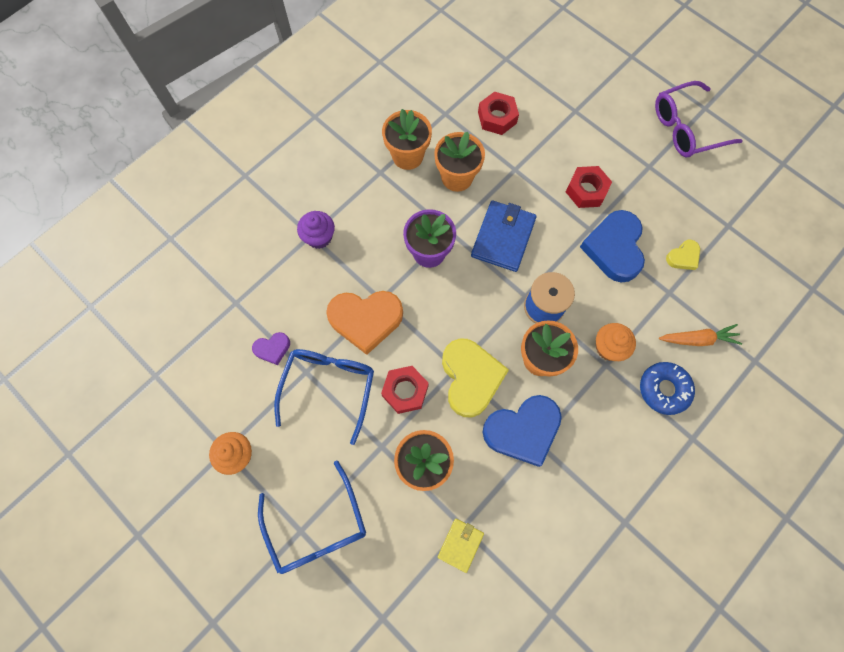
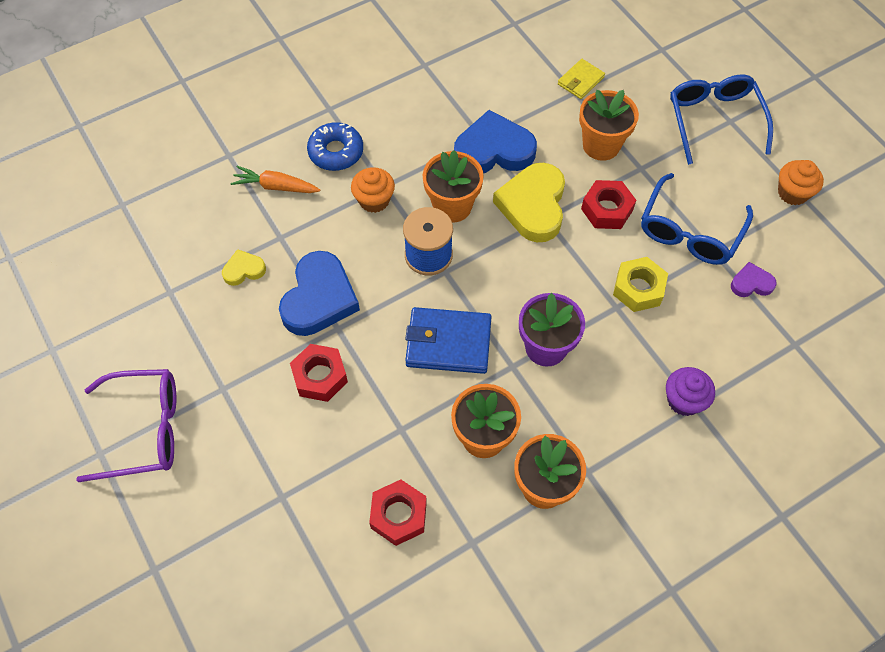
camera: 165 degrees left, 10 degrees down
(366, 320) = (638, 289): orange heart -> yellow nut
(503, 238) = (448, 343): blue wallet -> blue wallet turned 60 degrees clockwise

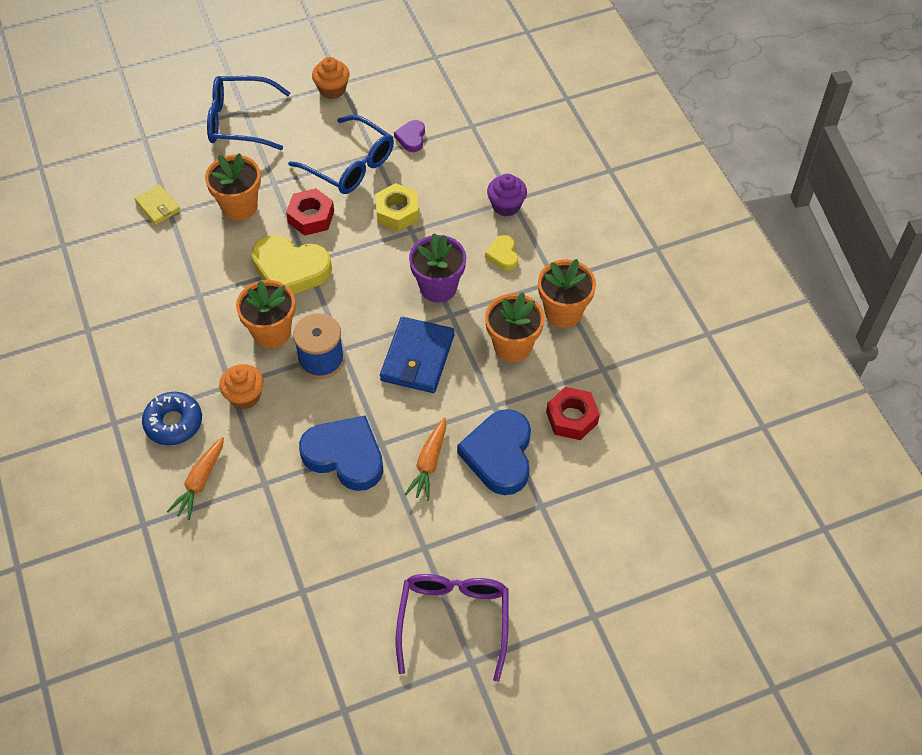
camera: 80 degrees left, 5 degrees down
(244, 270) = (294, 520): yellow heart -> yellow heart (503, 255)
(320, 376) = (429, 464): red nut -> orange carrot
(493, 150) = (217, 289): blue heart -> blue heart (499, 455)

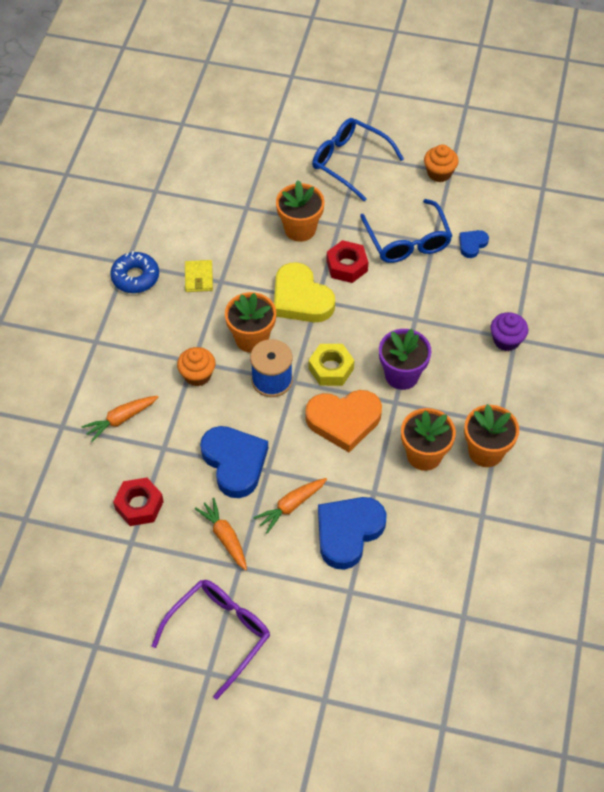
camera: 35 degrees right, 0 degrees up
(158, 206) = (242, 197): yellow wallet -> yellow wallet (198, 277)
(173, 423) = (135, 365): blue donut -> blue donut (135, 277)
(389, 529) = (224, 537): none -> orange carrot
(397, 212) = (415, 298): yellow nut -> yellow nut (331, 369)
(411, 138) = (472, 244): purple heart -> blue heart
(417, 358) = (344, 421): blue wallet -> orange heart
(503, 255) = (473, 378): yellow heart -> none
(572, 418) = (427, 539): red nut -> red nut (139, 505)

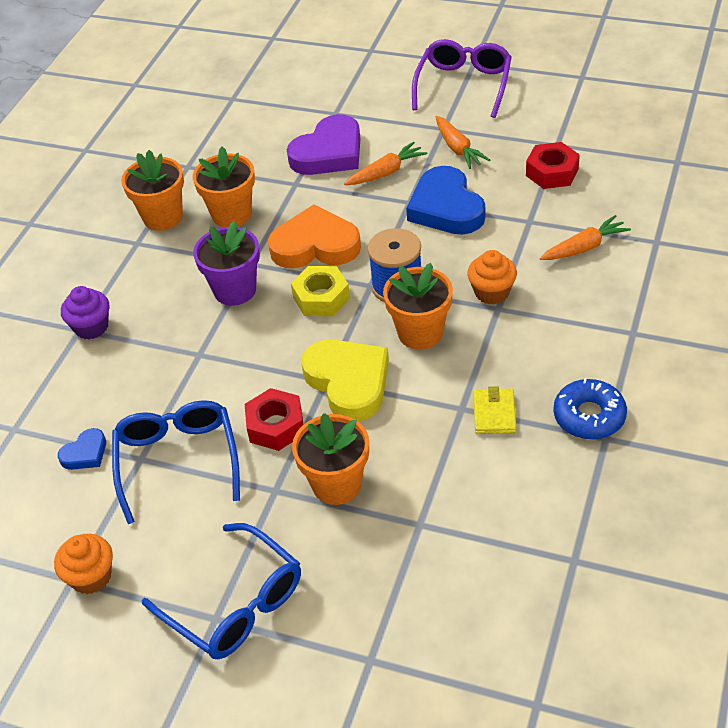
camera: 170 degrees left, 10 degrees down
(219, 634) = (463, 85): purple glasses -> purple glasses turned 150 degrees clockwise
(348, 532) = (329, 153): blue heart -> purple heart

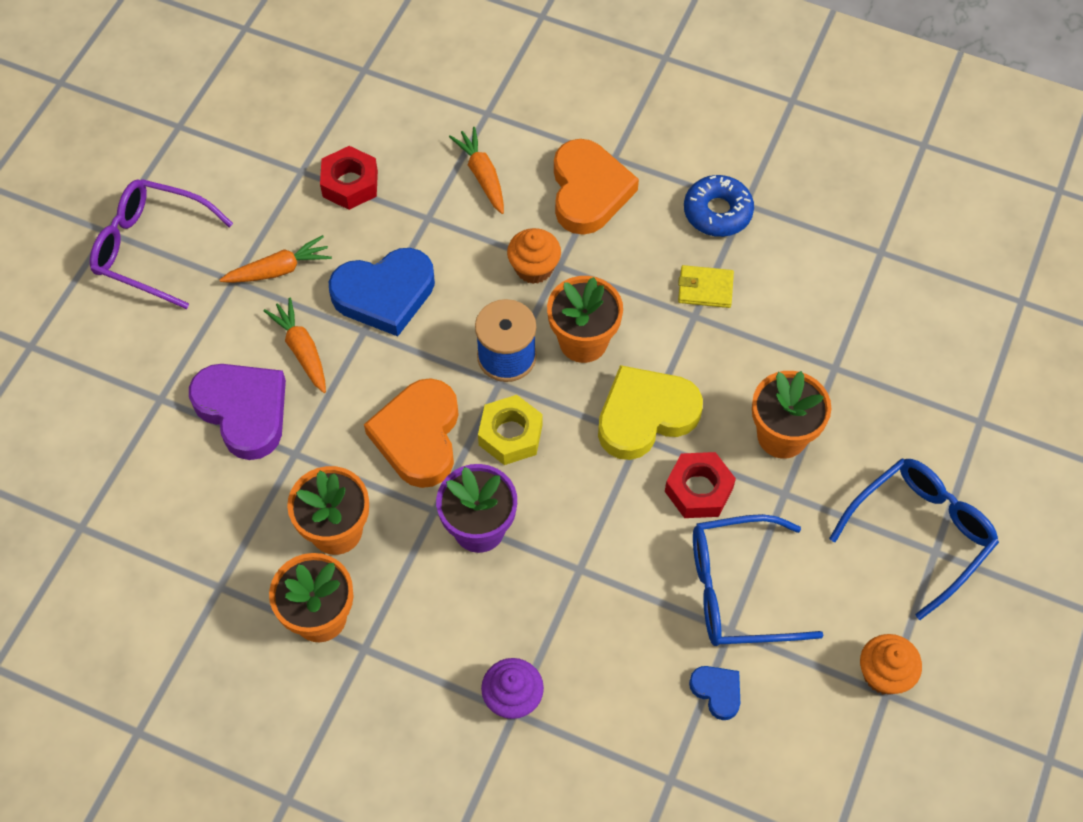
camera: 90 degrees left, 15 degrees up
(587, 319) = (588, 191): none -> orange heart

